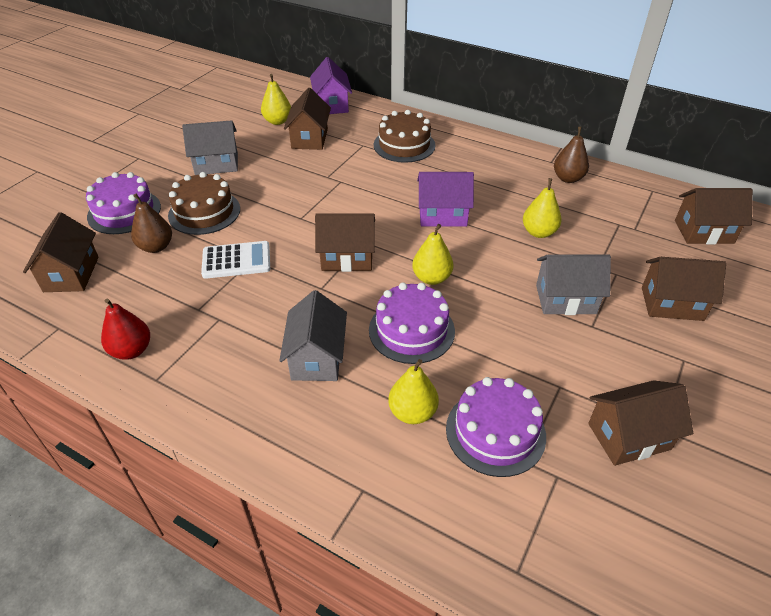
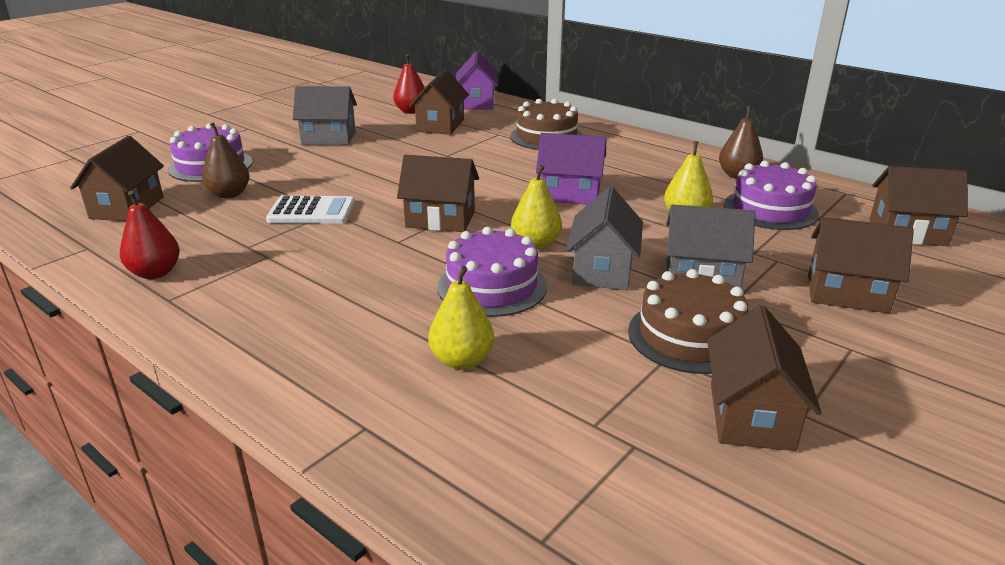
camera: 10 degrees right, 15 degrees down
(204, 212) = (296, 172): brown cake -> brown cake (689, 336)
(277, 121) = (411, 111): yellow pear -> red pear
(317, 358) = (365, 299): grey house -> grey house (603, 270)
(495, 432) = (564, 391): purple cake -> purple cake (770, 209)
(629, 436) = (750, 416): brown house -> brown house turned 75 degrees counterclockwise

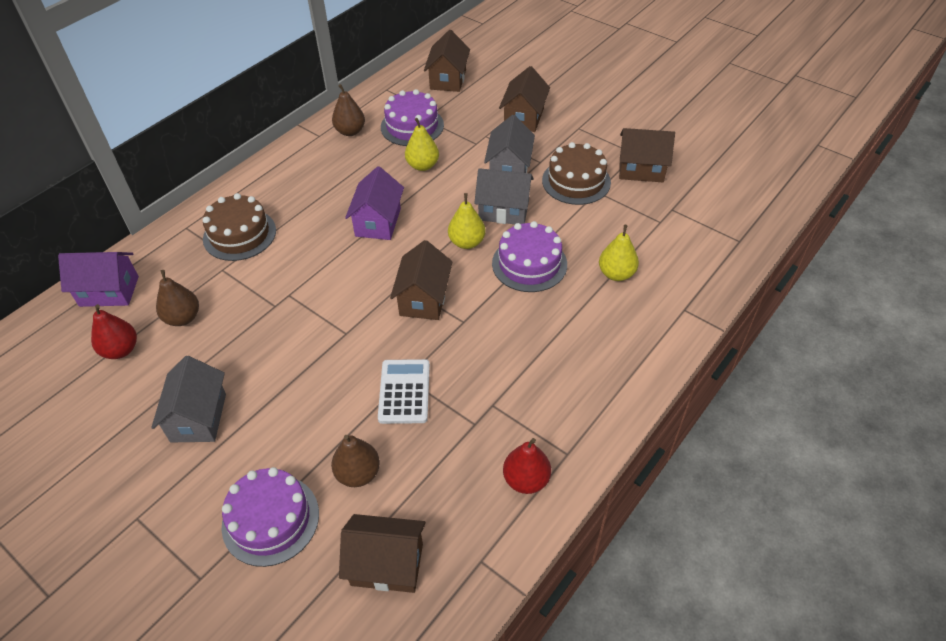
camera: 90 degrees left, 20 degrees up
(440, 126) = (183, 318): brown house -> brown pear

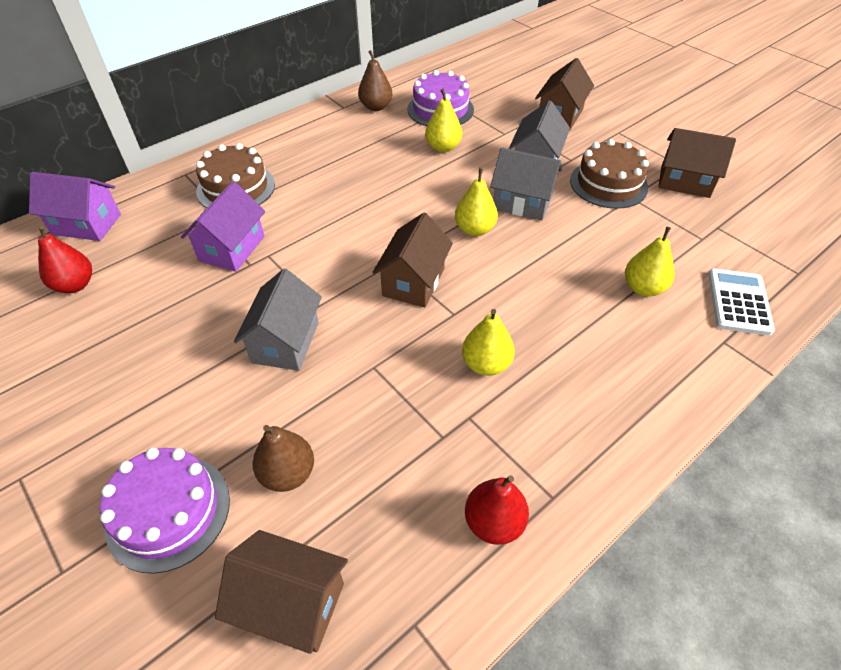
camera: 10 degrees right, 0 degrees up
(183, 318) = (150, 262): brown pear -> none
(198, 417) = (129, 372): grey house -> grey house (286, 342)
(378, 222) = (382, 196): purple house -> purple house (232, 248)
(404, 391) = (367, 383): white calculator -> white calculator (738, 302)
(448, 79) = (486, 72): brown house -> none
(498, 360) = (486, 364): none -> yellow pear
(529, 264) = (541, 262): purple cake -> none

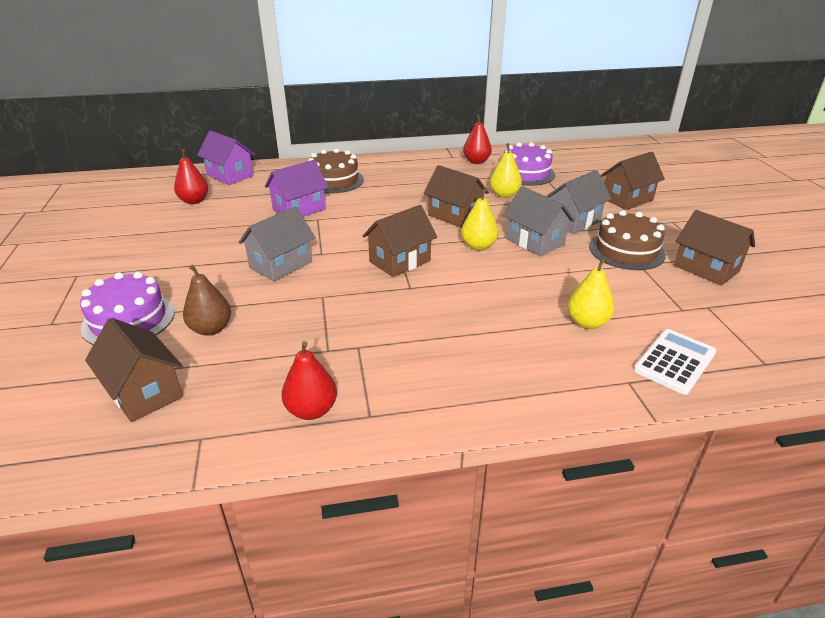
camera: 30 degrees right, 15 degrees down
(376, 107) = (476, 161): brown pear -> red pear
(417, 195) = (455, 216): none -> brown house
(486, 364) = (403, 322): yellow pear -> none

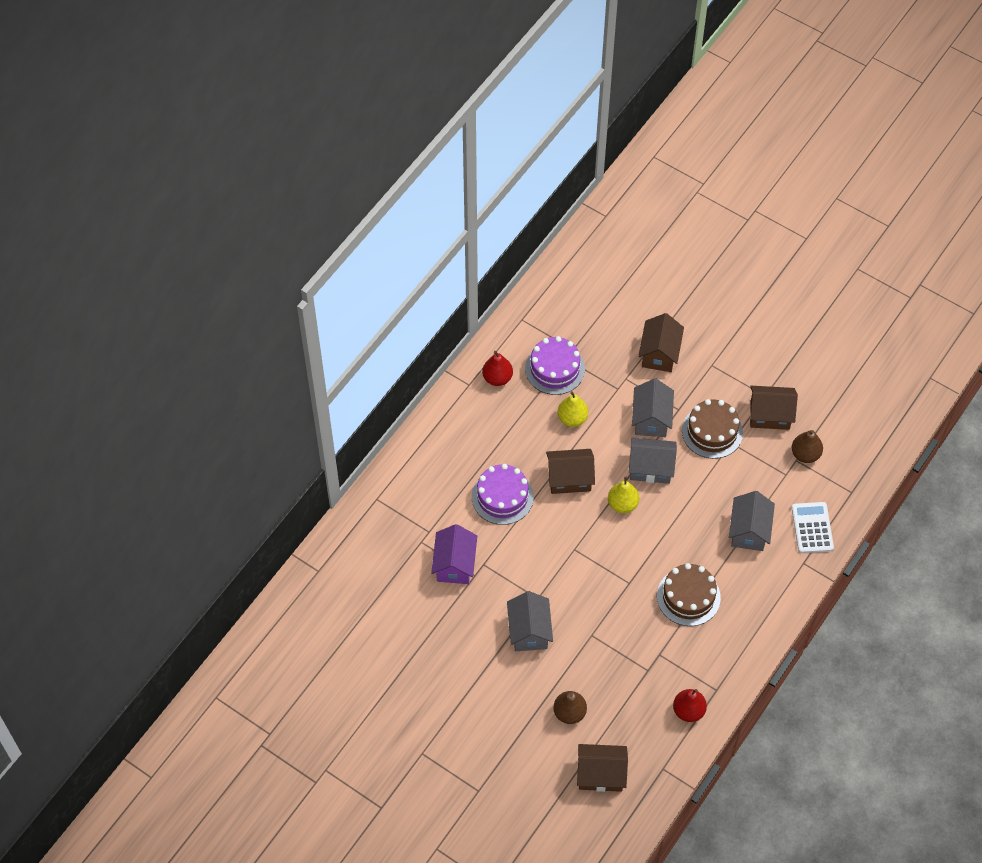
camera: 45 degrees left, 25 degrees up
(129, 320) = (515, 749): purple cake -> purple cake (502, 497)
(194, 201) = (363, 622): red pear -> none
(230, 175) = (333, 568): purple house -> none
(334, 180) = (426, 504): brown cake -> brown cake (688, 596)
(400, 261) = (594, 563): brown house -> none
(587, 323) = (749, 531): yellow pear -> grey house
(724, 308) = (805, 454): none -> brown pear

